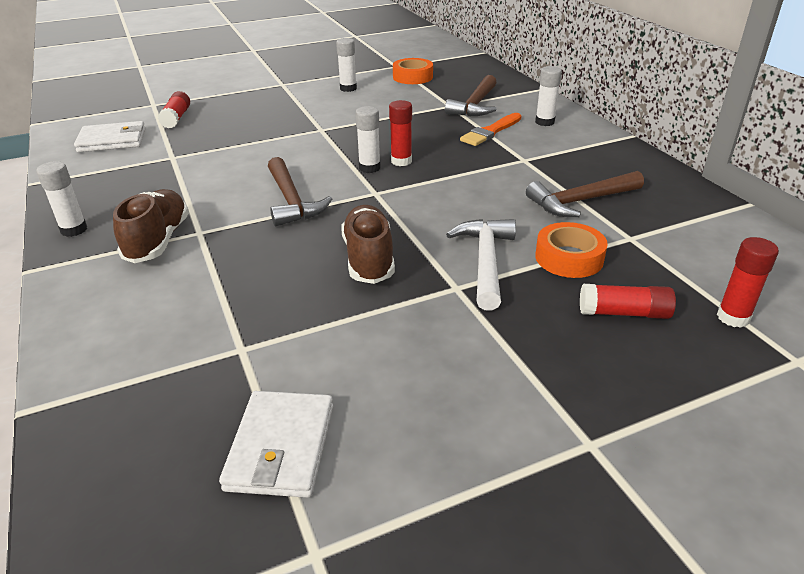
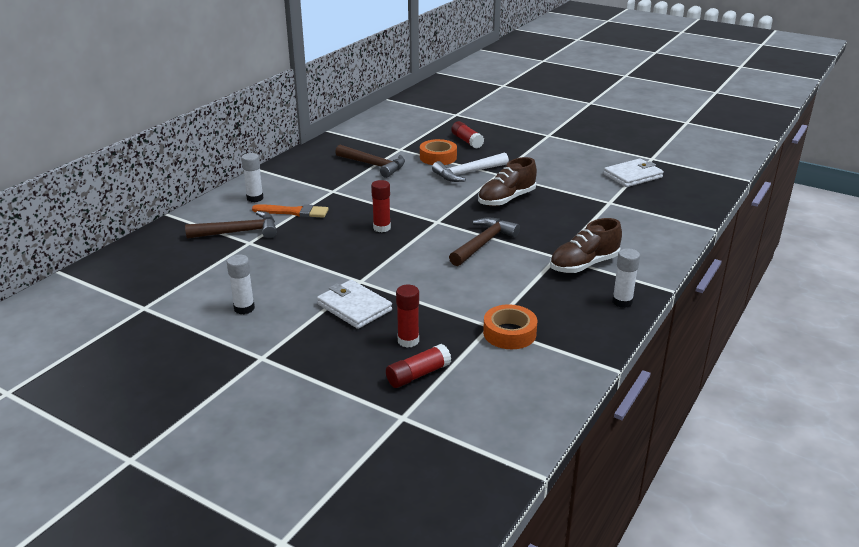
camera: 125 degrees left, 5 degrees down
(112, 140) = (505, 381): white wallet -> white wallet (354, 307)
(369, 168) = (405, 235): white glue stick -> none
(412, 77) = (179, 285): orange tape -> orange tape (509, 333)
(733, 317) = (442, 125): red glue stick -> red glue stick (408, 341)

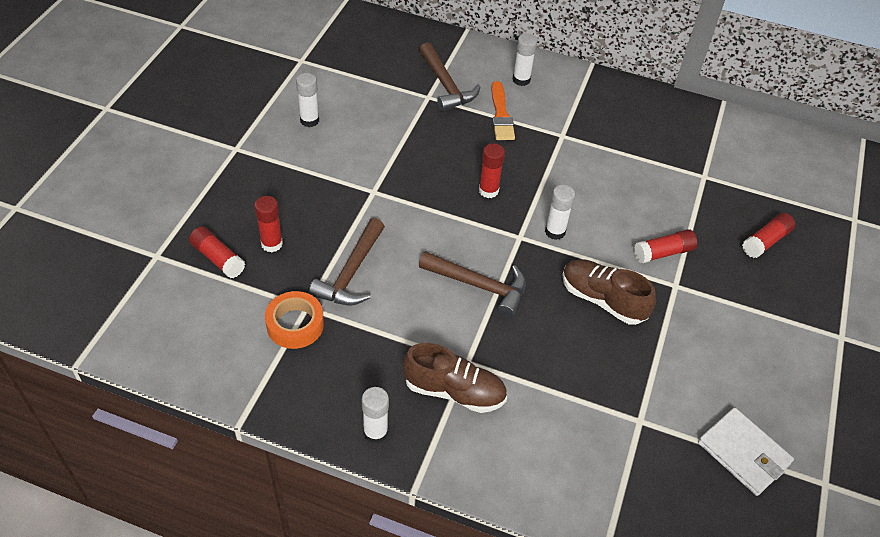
camera: 75 degrees right, 20 degrees up
(354, 307) = (324, 195): white wallet -> none
(373, 165) = (644, 159): brown hammer -> brown hammer (351, 273)
(436, 207) = (555, 231): none -> white glue stick
(438, 157) = (696, 217): orange tape -> none
(468, 173) = (663, 253): white hammer -> red glue stick
(584, 265) = (454, 391): brown shoe -> brown shoe turned 150 degrees clockwise

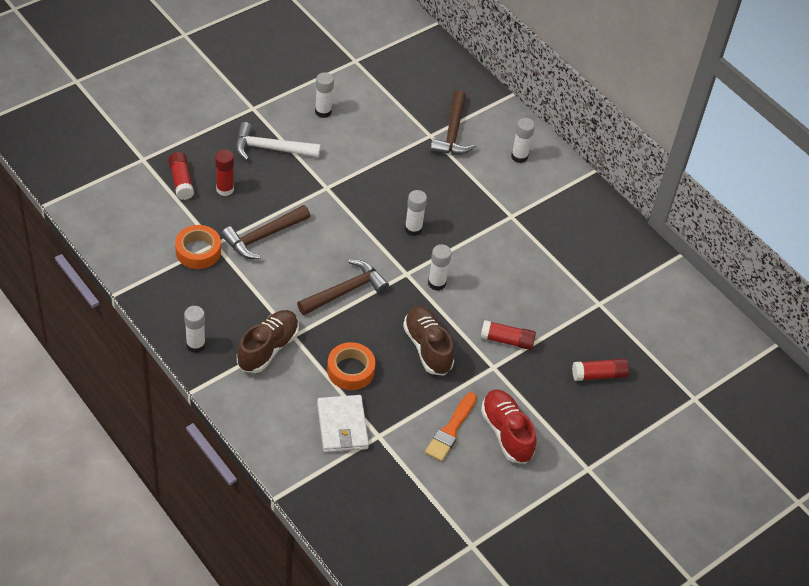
camera: 30 degrees right, 0 degrees up
(286, 180) = (271, 148): none -> white hammer
(454, 391) = (268, 348): brown shoe -> brown shoe turned 105 degrees counterclockwise
(479, 286) = (345, 291): brown hammer -> brown hammer turned 90 degrees counterclockwise
(488, 190) = (413, 229): red glue stick -> white glue stick
(501, 115) = (476, 177): orange brush -> orange brush (451, 430)
(554, 366) = (350, 370): none -> orange tape
(743, 453) = (432, 495): white wallet -> white wallet (342, 426)
(746, 344) = (506, 433): none -> red shoe

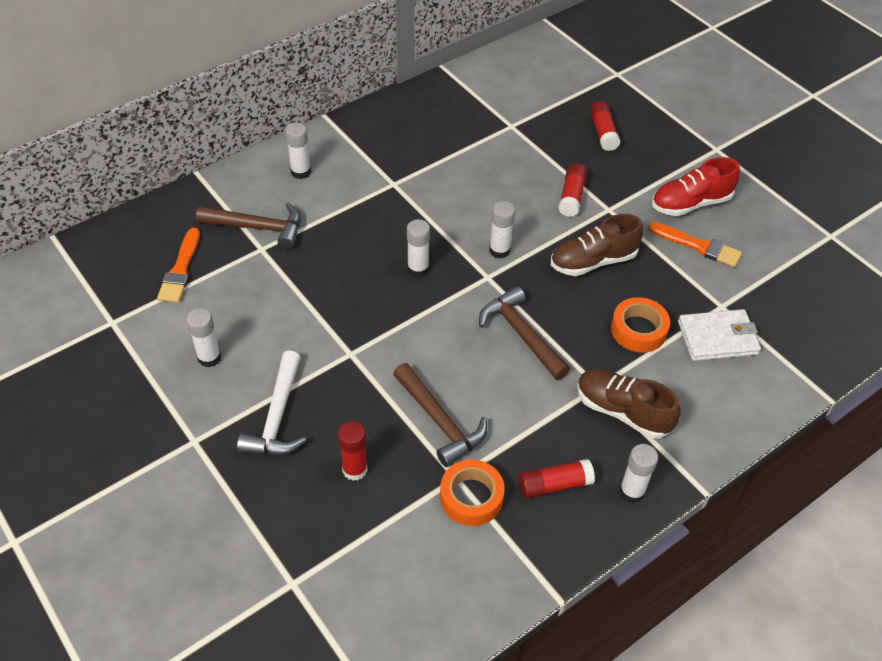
camera: 85 degrees left, 0 degrees up
(181, 181) = (339, 526): red glue stick -> red glue stick (554, 485)
(406, 92) = (180, 270): none -> orange brush

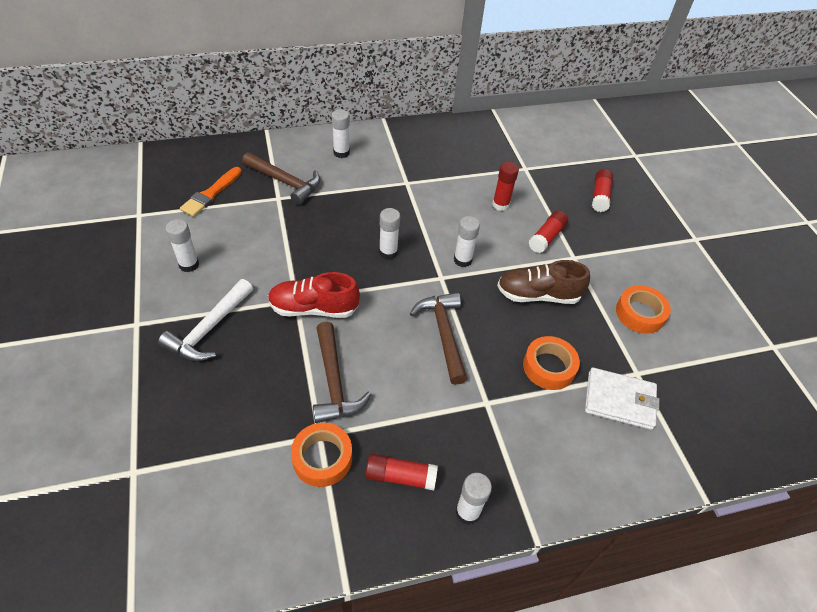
camera: 20 degrees right, 0 degrees up
(354, 469) = (241, 395): red glue stick -> red glue stick (500, 205)
(622, 411) = (497, 434): brown shoe -> none
(690, 203) = (650, 276): red shoe -> red shoe (314, 308)
(698, 246) = (640, 313): orange brush -> orange tape

